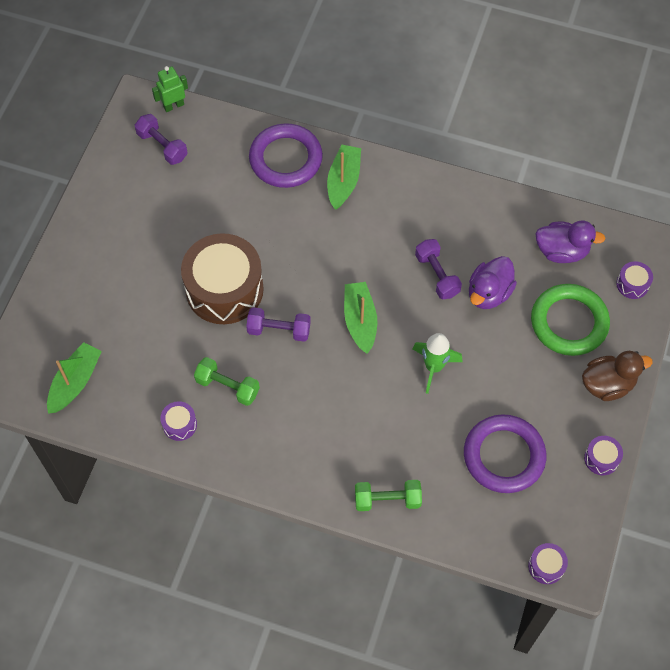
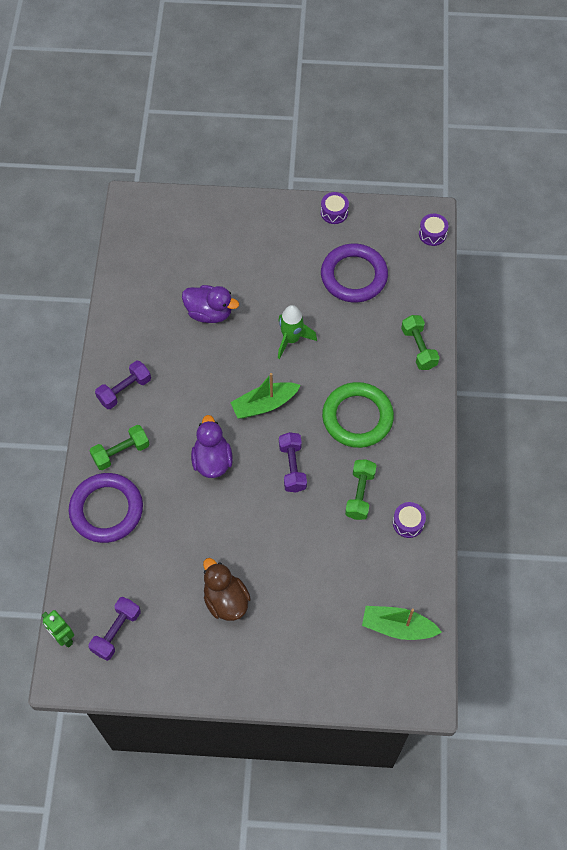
camera: 105 degrees left, 0 degrees up
(224, 289) = (264, 524): brown drum -> none
(343, 181) = (121, 452): green boat -> green dumbbell
(437, 275) = (202, 355): purple dumbbell -> purple dumbbell (124, 390)
(562, 251) = (153, 267): purple duck -> purple duck (212, 460)
(569, 322) = (221, 251): green ring -> green ring (357, 417)
(607, 384) = (269, 217): brown duck -> brown duck (226, 600)
(632, 284) = (172, 213): purple drum -> none

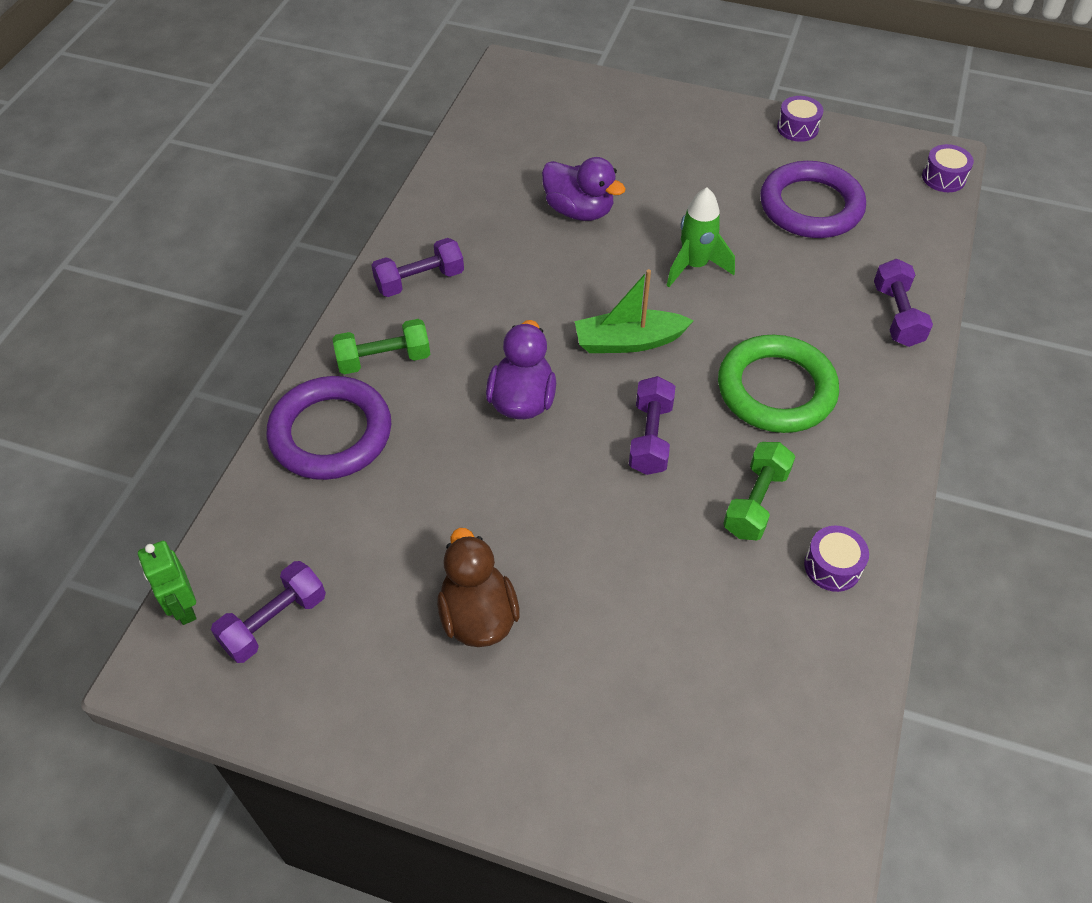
camera: 15 degrees right, 10 degrees down
(397, 627) = (779, 739): green boat -> none
(419, 348) = (897, 315): green dumbbell -> purple dumbbell

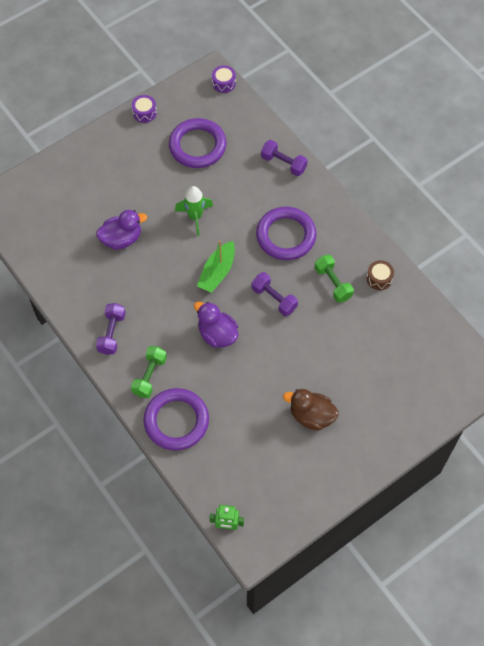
camera: 55 degrees left, 10 degrees up
(274, 622) = (259, 493): purple dumbbell -> none
(776, 389) = (286, 236): green ring -> purple ring
(832, 566) = (379, 278): purple drum -> brown drum

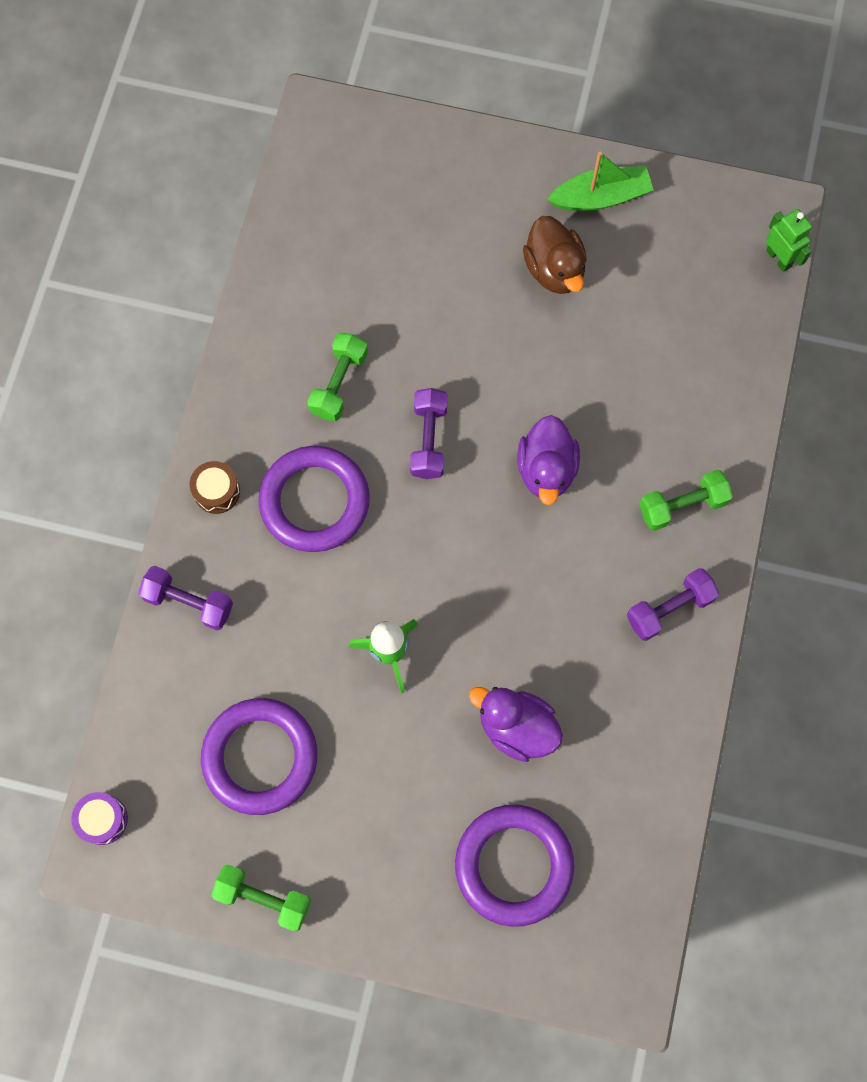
camera: 130 degrees left, 10 degrees up
(144, 113) = (263, 898): purple drum -> green dumbbell
(176, 421) = (709, 421): purple ring -> purple ring (513, 865)
(217, 272) = (453, 547): green boat -> green boat (601, 197)
(283, 163) = (189, 602): purple dumbbell -> purple dumbbell turned 60 degrees counterclockwise
(379, 278) = (281, 331): brown drum -> brown drum (217, 491)

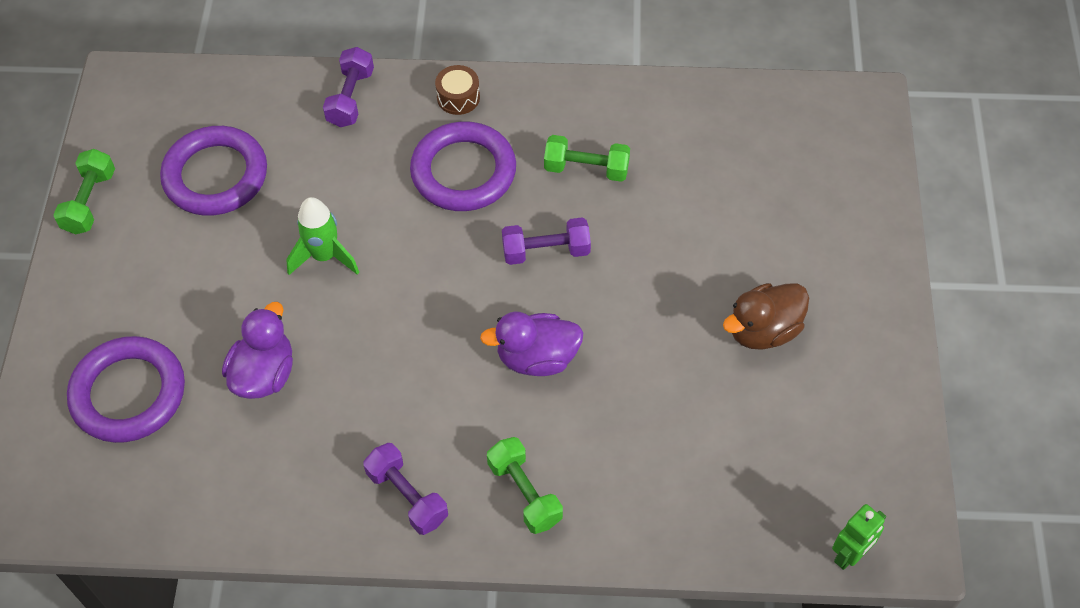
camera: 80 degrees right, 15 degrees down
(103, 819) = (152, 78): purple drum -> none
(601, 197) = (863, 361): green boat -> none

